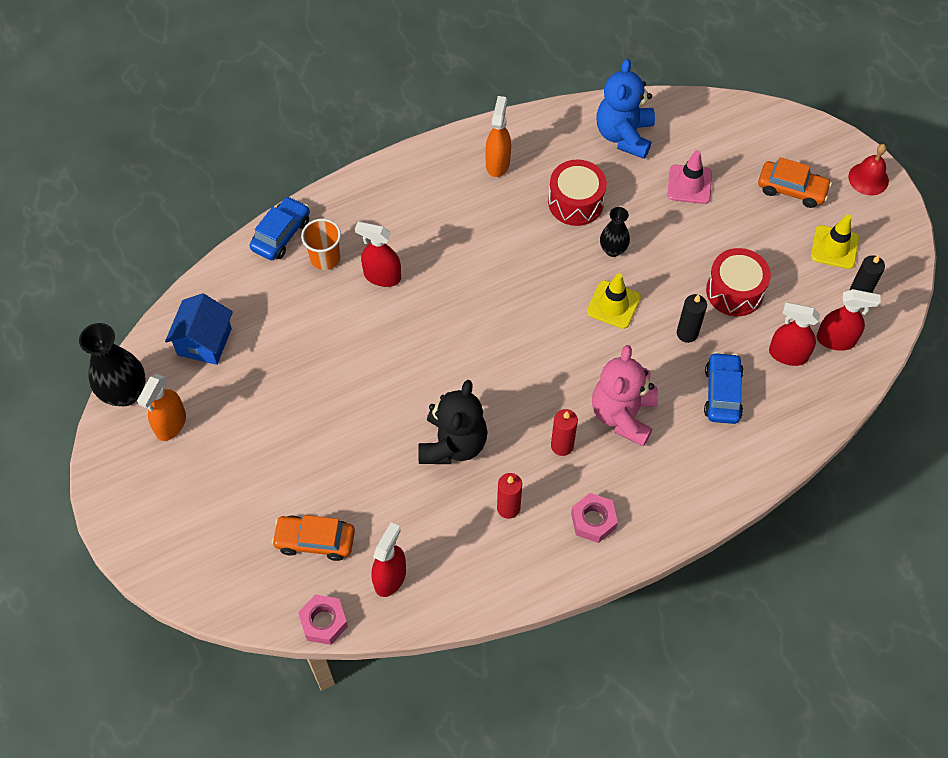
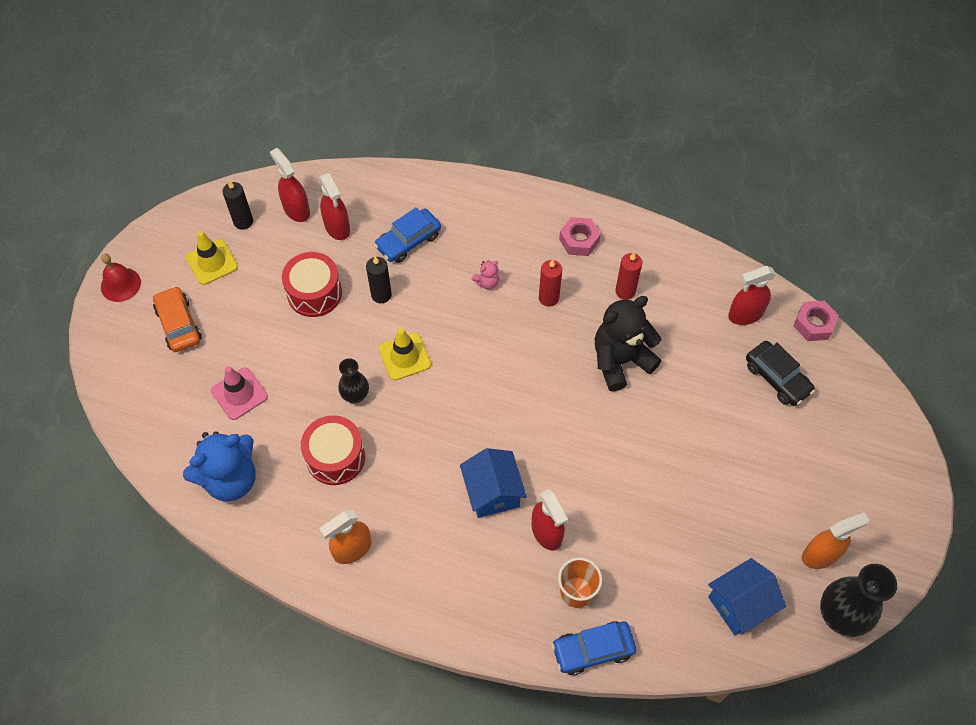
camera: 135 degrees left, 0 degrees up
(315, 541) = (777, 378): orange car -> black car
(446, 270) = (492, 492): none -> blue house
(623, 415) = (487, 282): pink teddy bear -> pink teddy bear, size x0.42

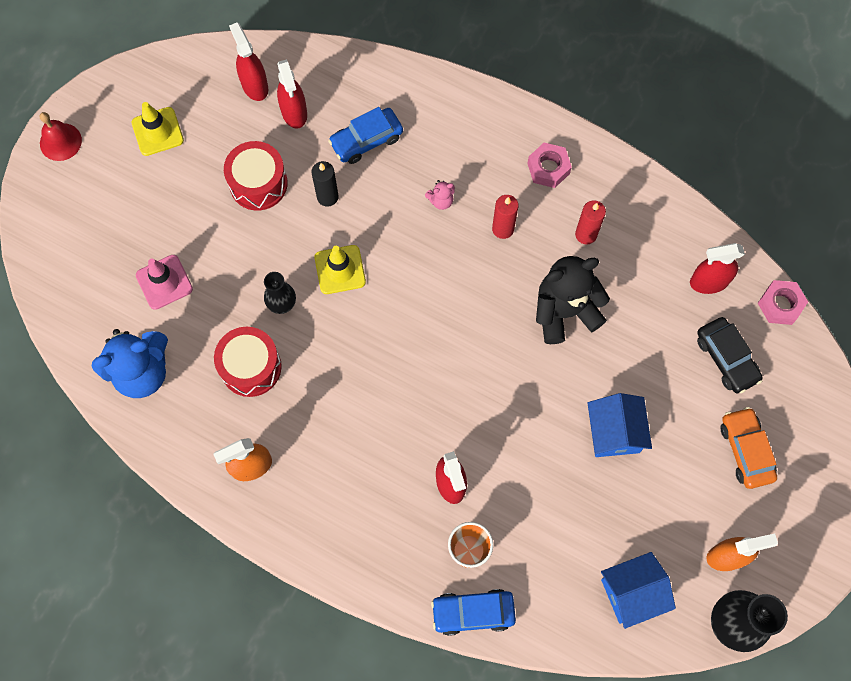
camera: 10 degrees right, 10 degrees up
(178, 324) = (113, 196): orange car -> orange car (745, 450)
(243, 221) = (197, 90): black candle -> none
(492, 492) = (403, 431): blue house -> blue house (614, 432)

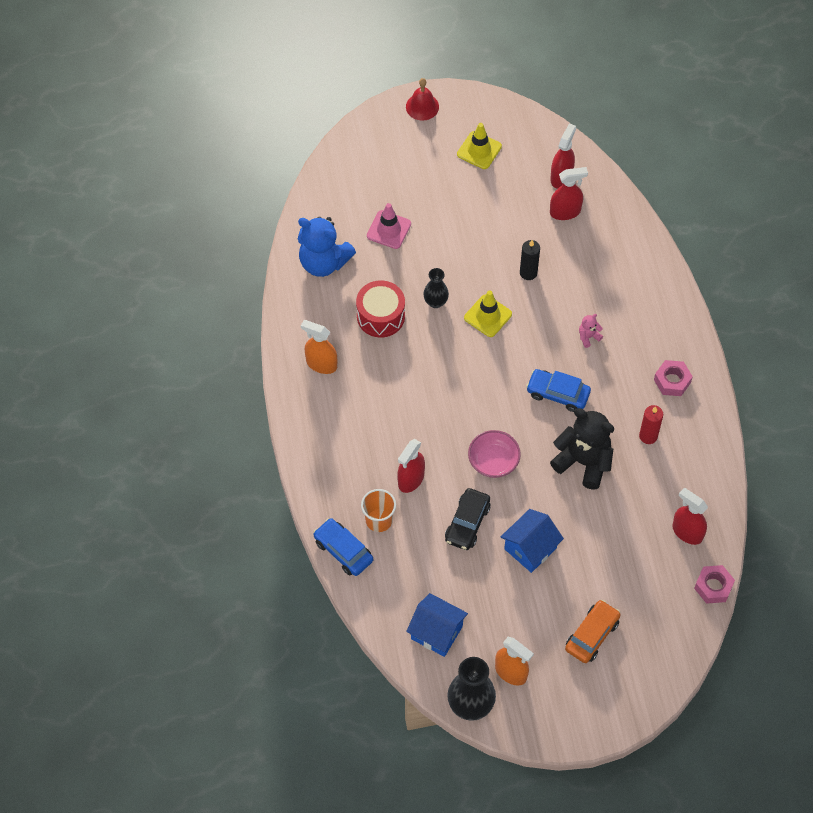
camera: 50 degrees right, 10 degrees down
(258, 183) = (499, 229): red drum -> none
(294, 113) = (565, 212): red spray bottle -> red spray bottle turned 135 degrees counterclockwise
(366, 140) = (587, 265): blue car -> blue car (557, 394)
(441, 201) = (588, 337): pink teddy bear -> pink teddy bear turned 120 degrees clockwise
(496, 391) = (493, 461): none -> pink bowl
(503, 229) = (604, 385): red candle -> none
(726, 358) = (644, 580): black car -> black car (467, 523)

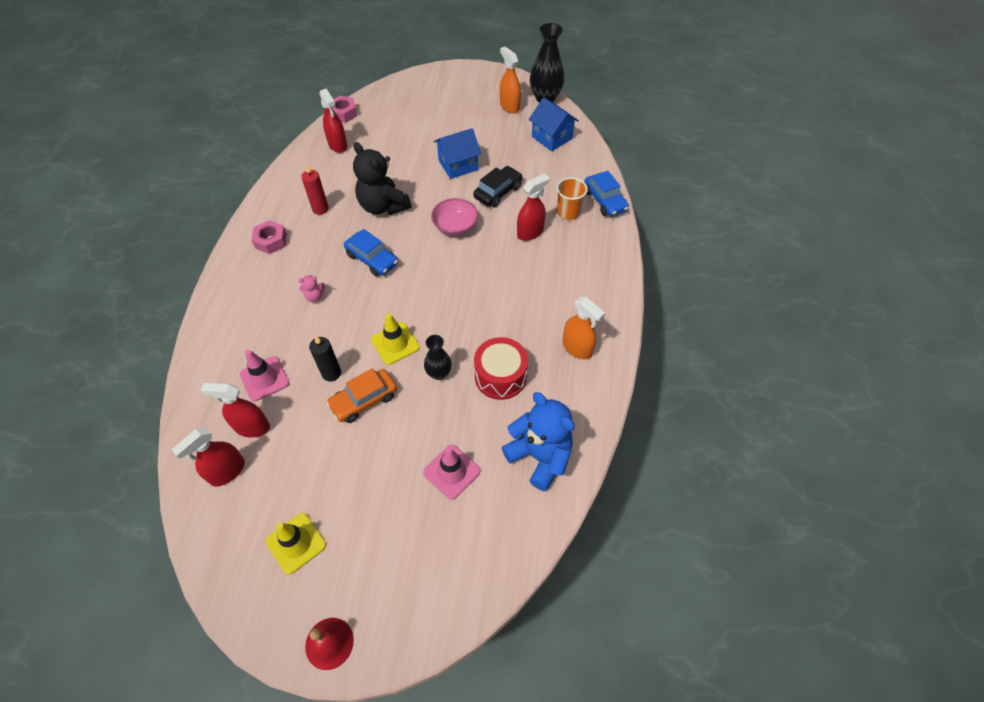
camera: 160 degrees left, 5 degrees down
(582, 250) = (264, 379): none -> pink traffic cone
(592, 635) = (443, 110): orange car -> orange car (364, 400)

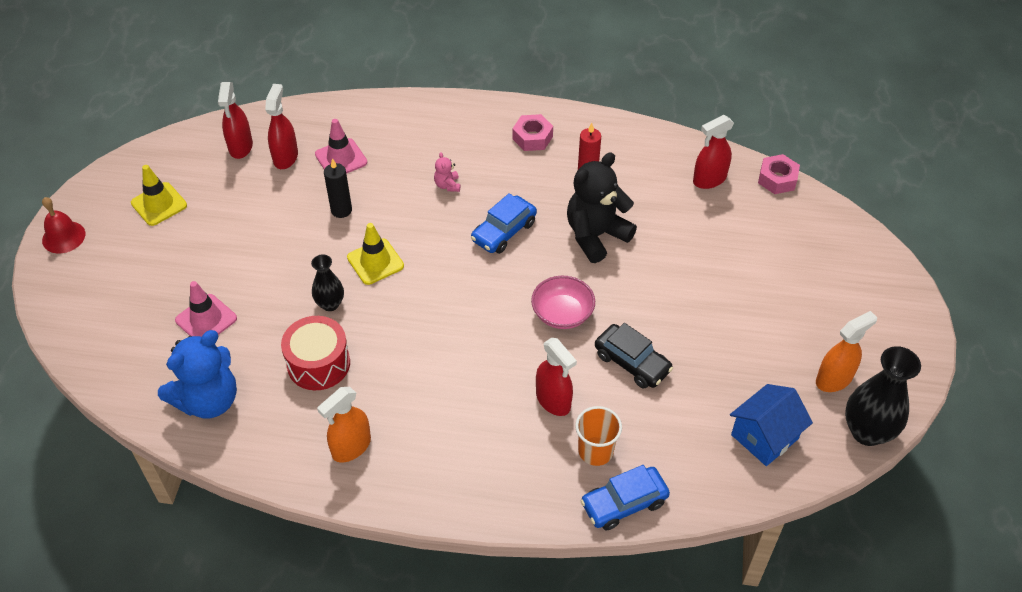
camera: 90 degrees right, 5 degrees down
(227, 471) = (240, 147): red spray bottle -> red spray bottle turned 135 degrees counterclockwise
(364, 400) = (304, 240): orange car -> none
(458, 165) = (684, 314): blue house -> none

